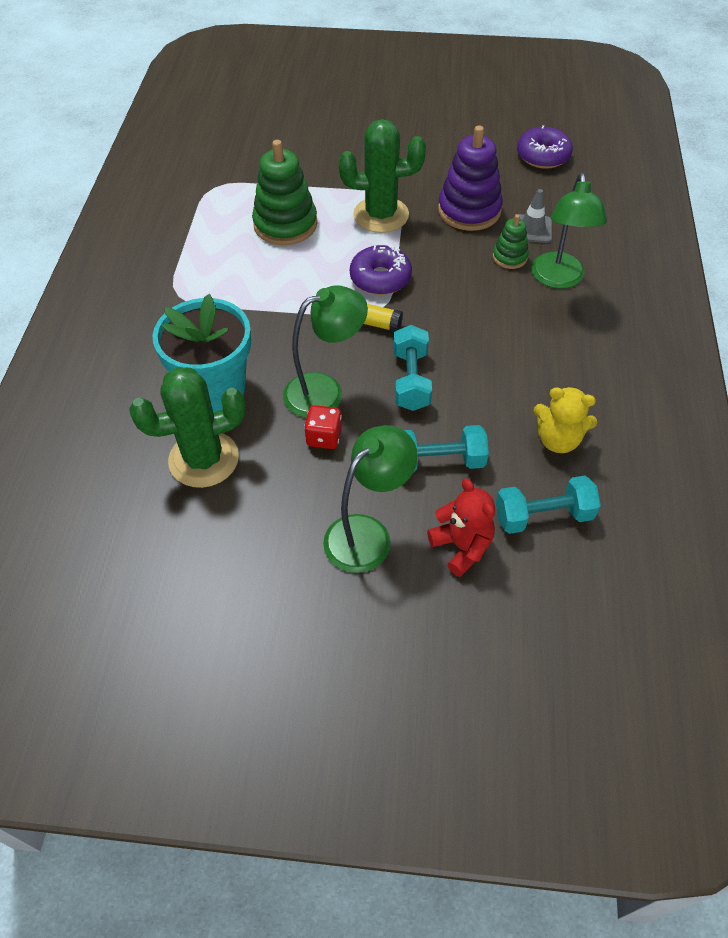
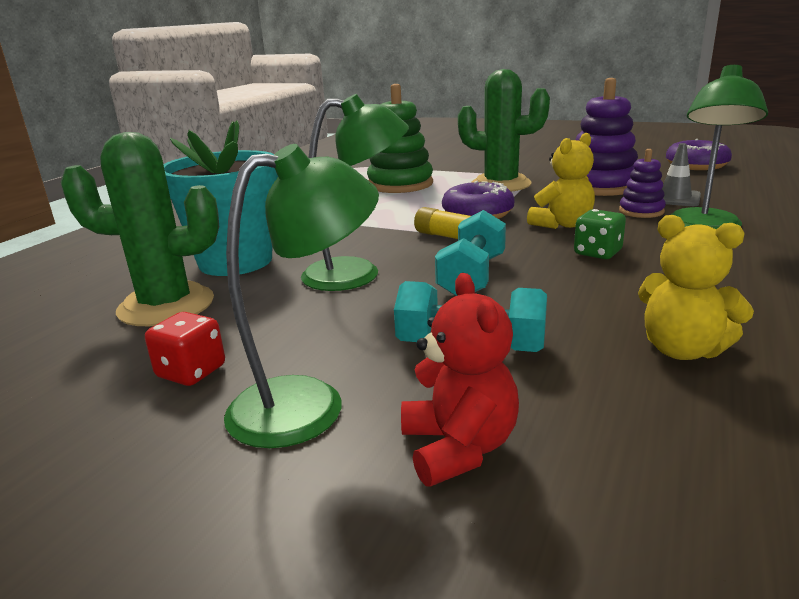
camera: 20 degrees right, 30 degrees down
(324, 437) = (325, 306): red dice -> red dice (191, 372)
(454, 289) = (562, 224): none -> yellow teddy bear
(489, 331) = (597, 253): none -> green dice
(510, 257) = (641, 211): green stacking toy -> purple stacking toy
(543, 516) = (635, 434): turquoise dumbbell -> none

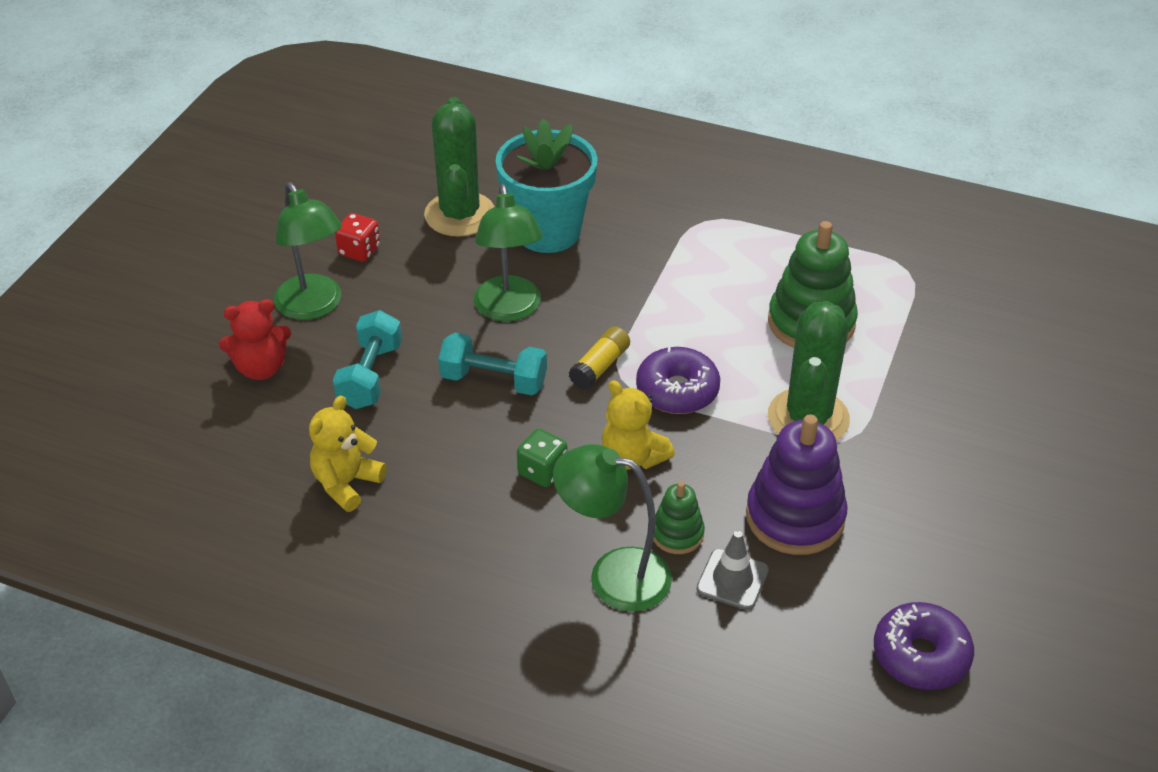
camera: 85 degrees right, 20 degrees up
(641, 211) = (677, 534): purple stacking toy -> green stacking toy

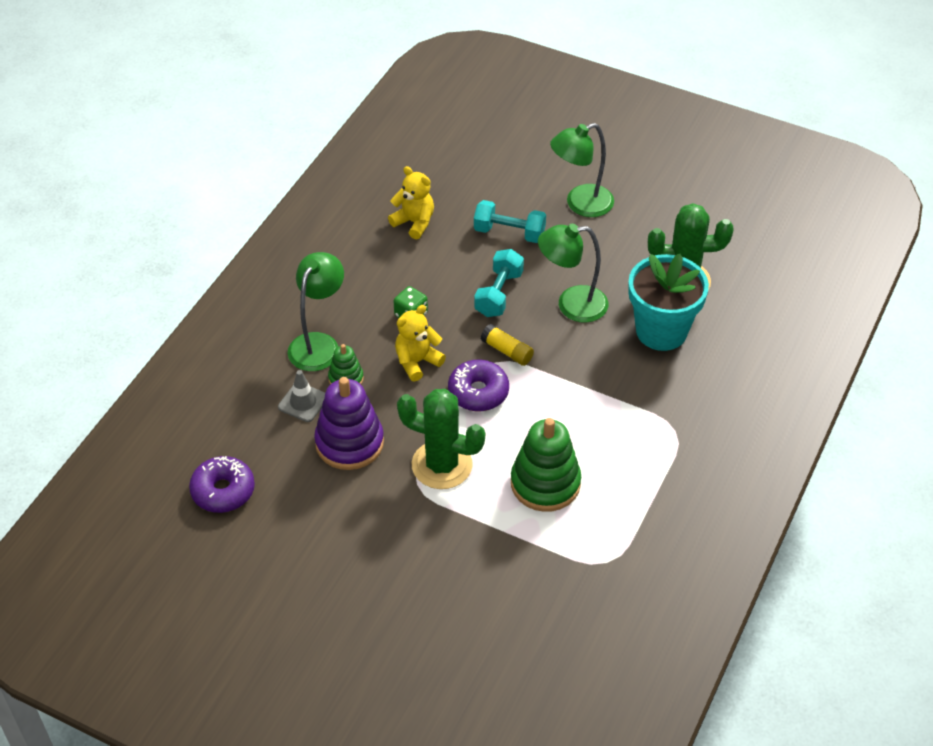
camera: 95 degrees right, 5 degrees up
(261, 368) = (521, 181): red teddy bear -> none
(359, 251) = (640, 226): red dice -> none

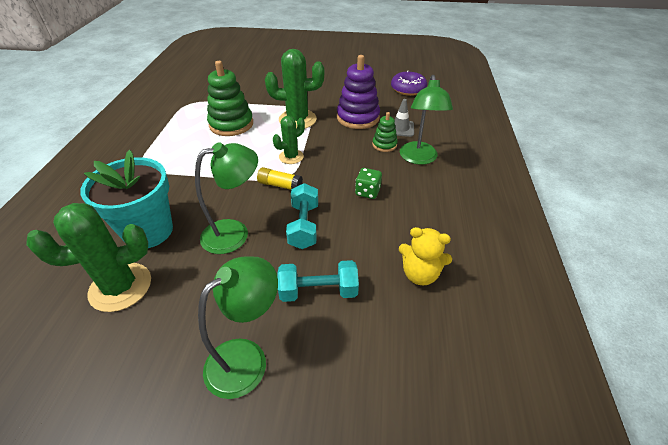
camera: 160 degrees right, 5 degrees down
(417, 362) = (343, 164): yellow teddy bear -> none
(478, 392) = (291, 157): purple donut -> green cactus

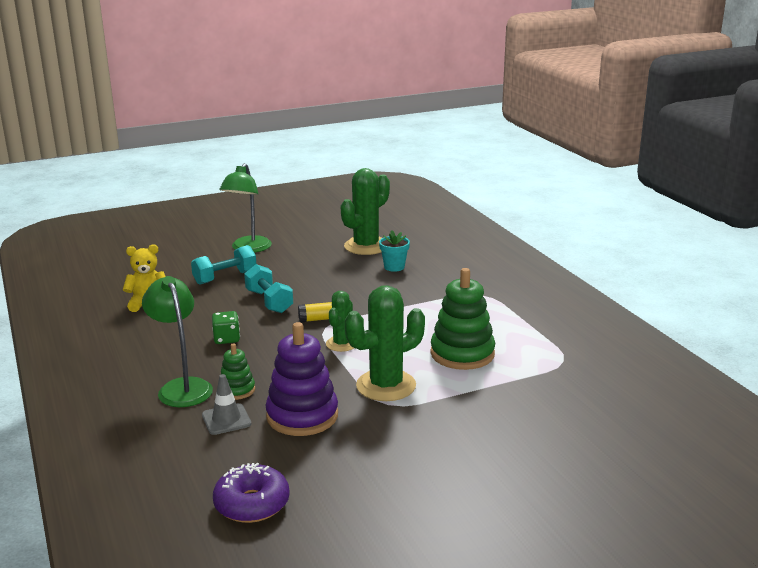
camera: 150 degrees right, 20 degrees down
(148, 231) = (394, 267): turquoise flower pot -> turquoise flower pot, size x0.48
(235, 233) = (323, 283): green lamp -> none

